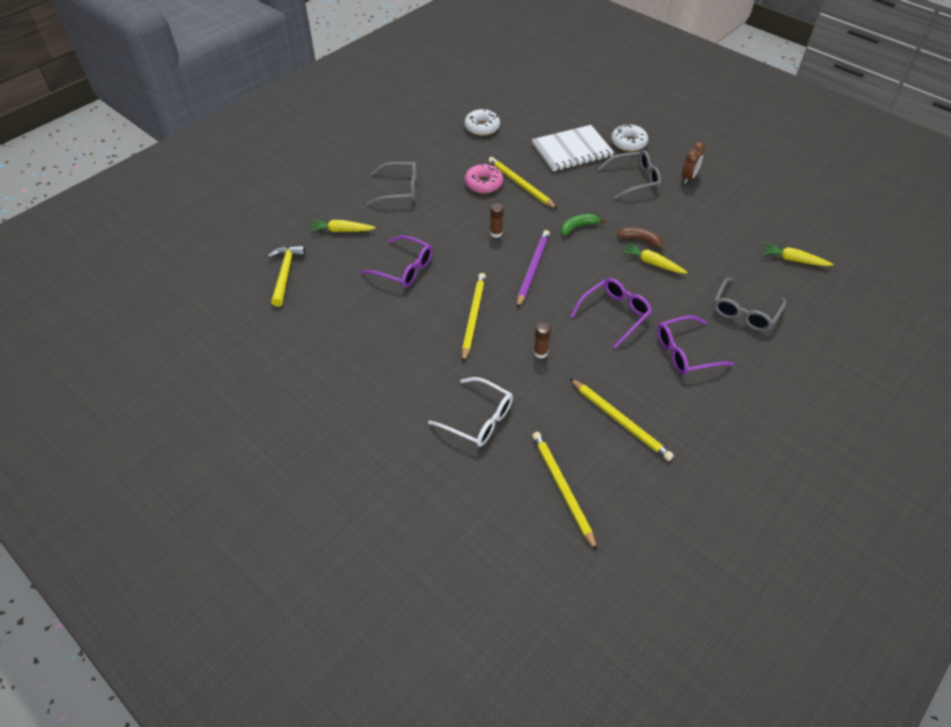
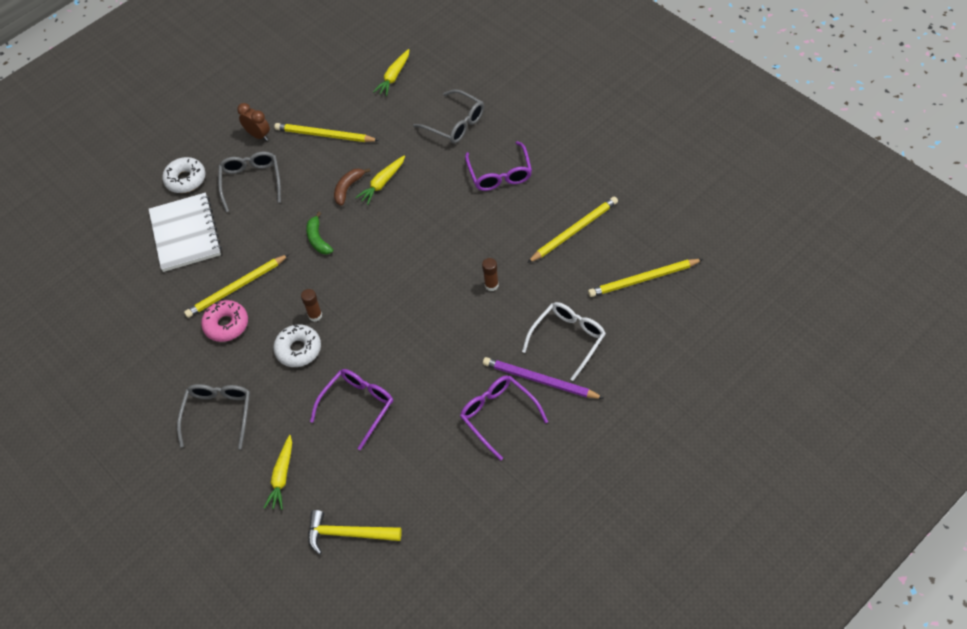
camera: 80 degrees left, 5 degrees up
(473, 317) = (438, 341): yellow pencil -> yellow pencil (324, 135)
(482, 127) = (115, 323): white donut -> white donut (298, 349)
(532, 269) = (376, 285): purple pencil -> purple pencil (540, 380)
(615, 313) = (447, 221): purple glasses -> purple glasses (498, 415)

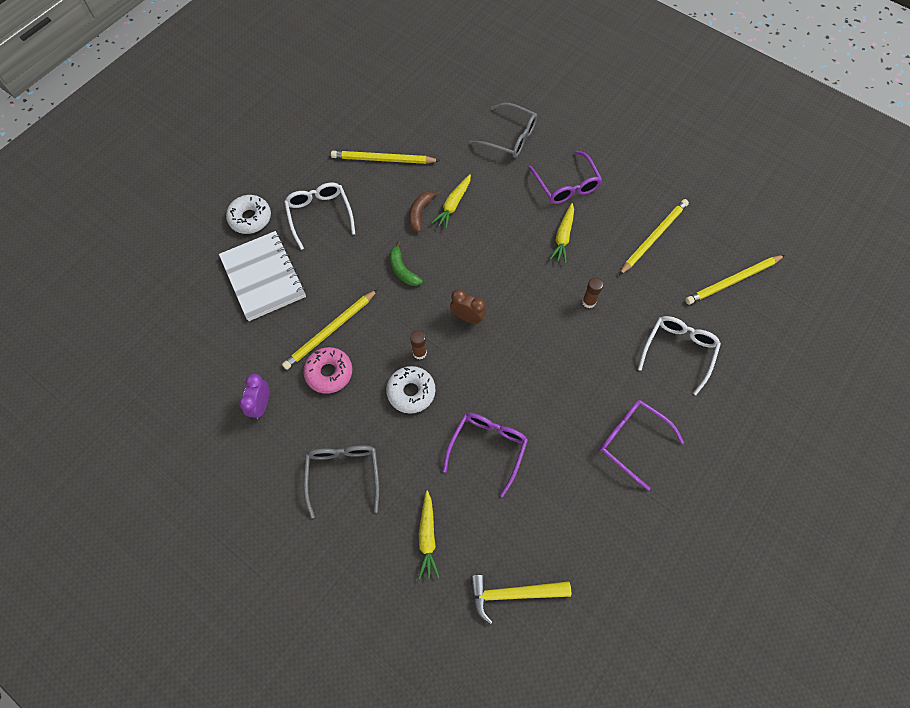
camera: 15 degrees left, 10 degrees up
(158, 346) = (261, 405): none -> purple clock
(251, 181) = (319, 214): grey glasses -> white glasses
(258, 135) = (315, 165): brown clock -> brown clock (467, 317)
(394, 77) = (437, 94): yellow carrot -> yellow carrot (563, 237)
(540, 380) = (663, 398): purple pencil -> none

